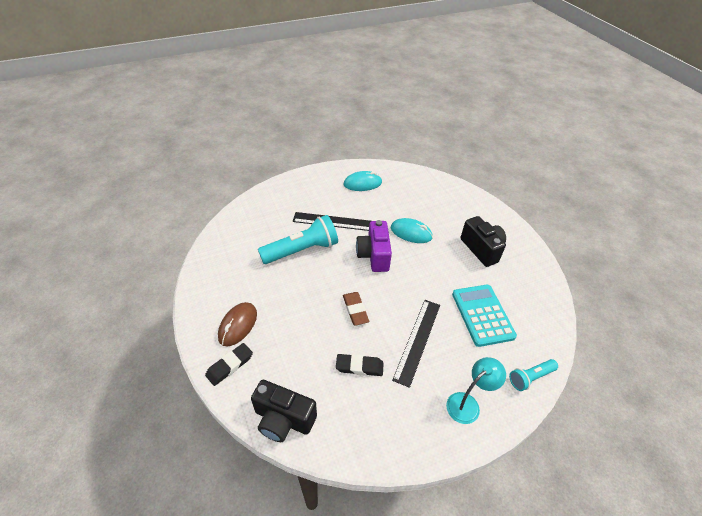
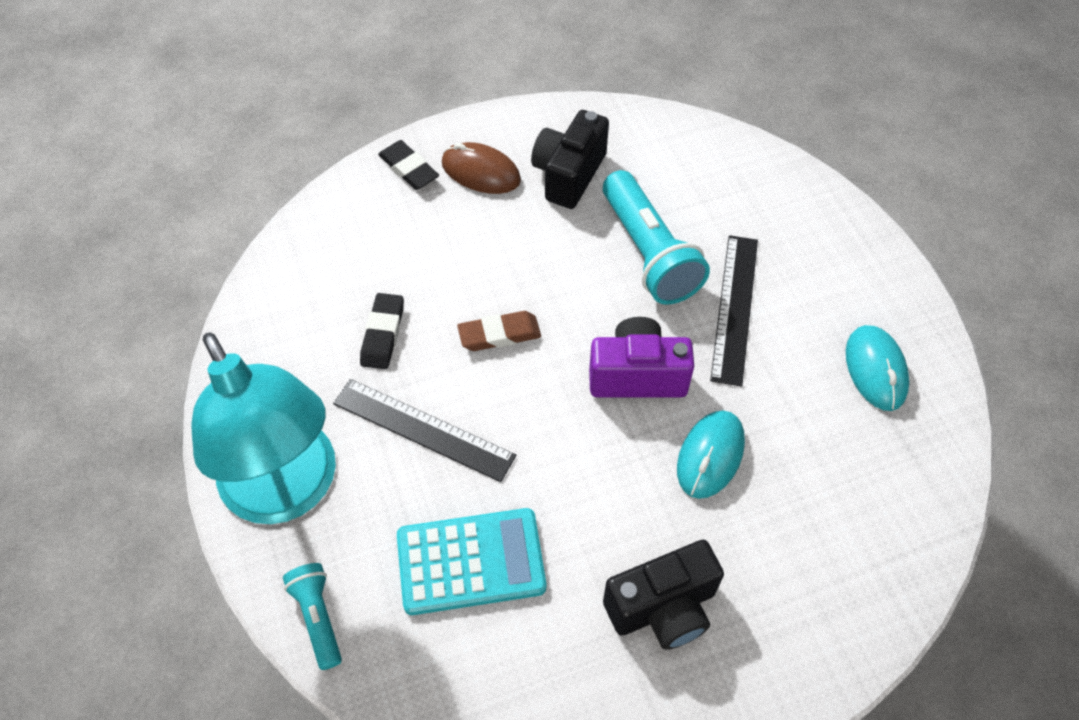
camera: 95 degrees right, 10 degrees up
(283, 419) = (312, 235): black camera -> black camera (568, 175)
(468, 403) = (288, 491): turquoise lamp -> turquoise lamp, size x2.07

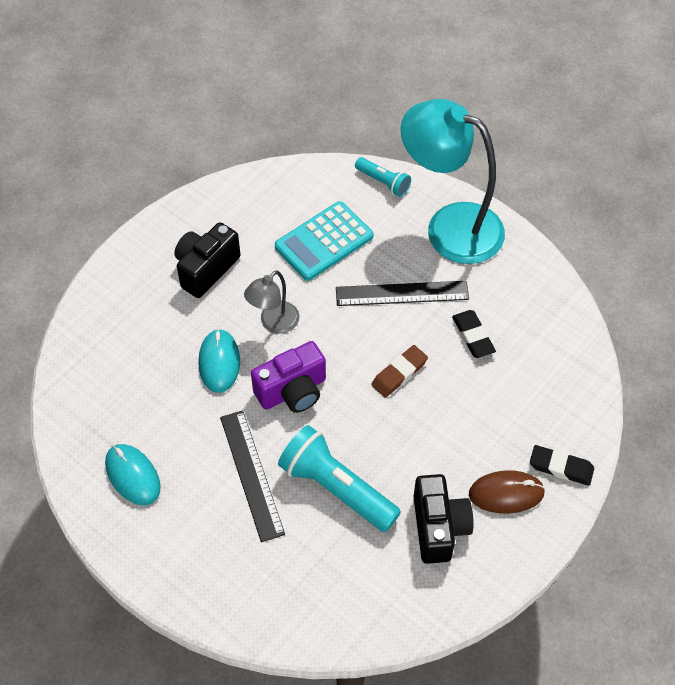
camera: 150 degrees right, 0 degrees up
(611, 473) = (274, 323): none -> grey lamp

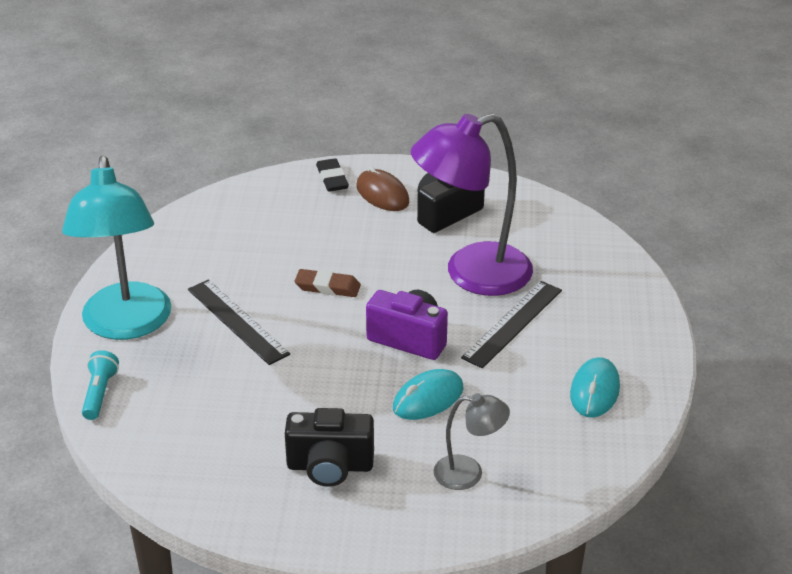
camera: 125 degrees left, 20 degrees down
(274, 323) = (349, 385): grey lamp -> grey lamp (469, 473)
(324, 241) = (218, 399): turquoise calculator -> none
(336, 488) = (471, 274): turquoise flashlight -> purple lamp
(473, 336) = (247, 263): black eraser -> none

